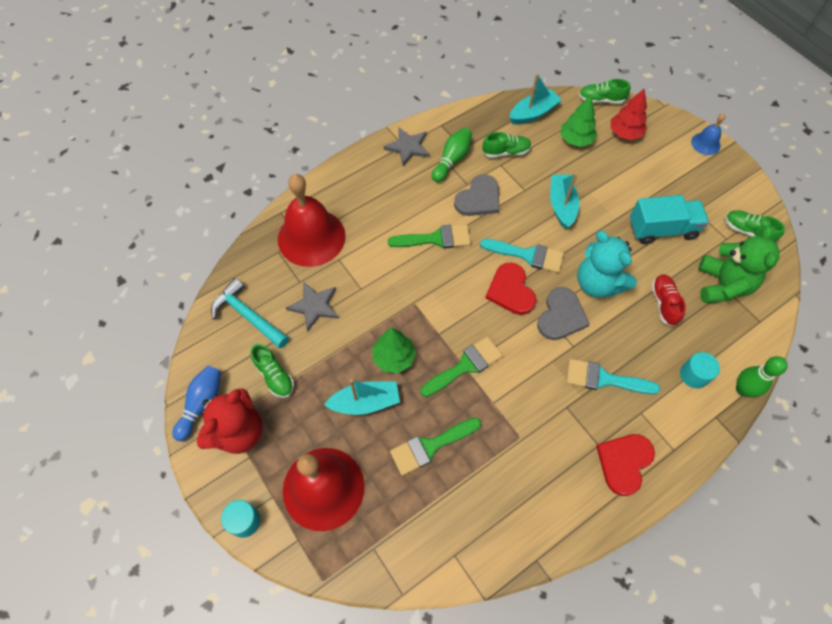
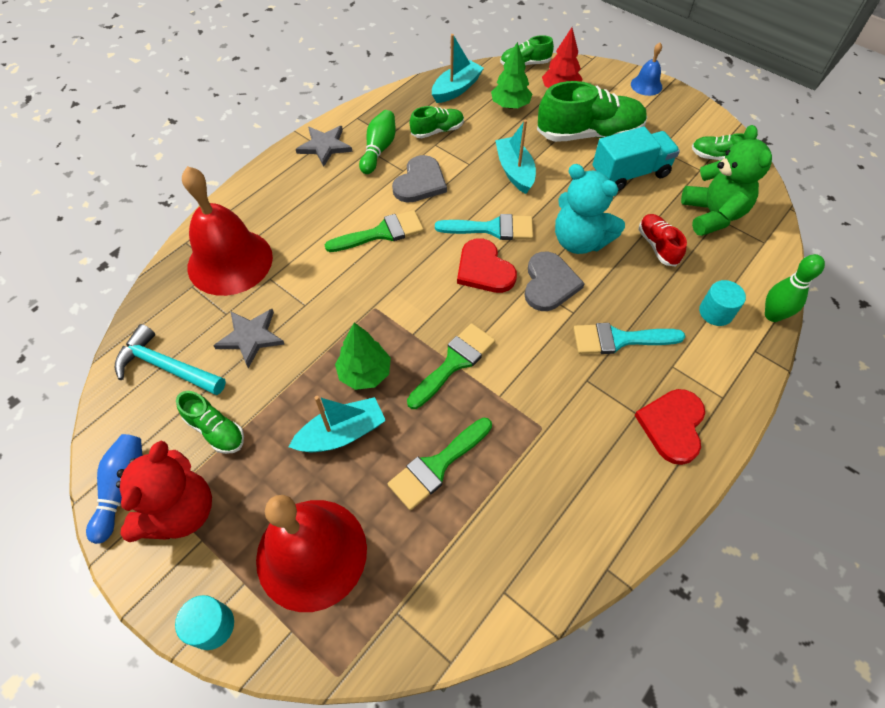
camera: 15 degrees left, 5 degrees down
(637, 183) = (589, 134): none -> green shoe

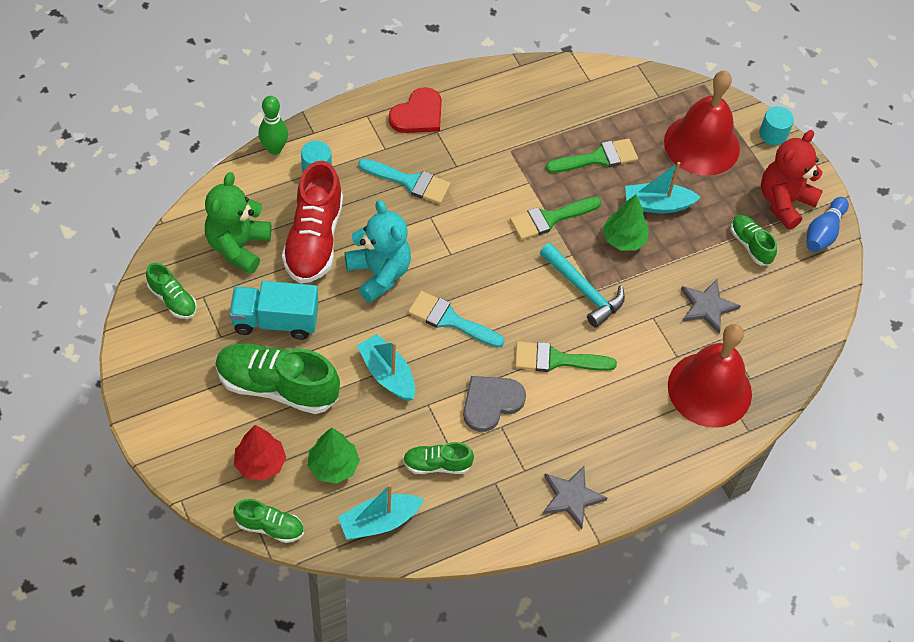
camera: 160 degrees left, 0 degrees up
(166, 367) = (782, 310): turquoise hammer -> turquoise hammer (583, 290)
(378, 150) = (514, 466): green bowling pin -> none
(484, 269) = (481, 284): red heart -> none
(515, 171) = (387, 374): turquoise boat -> turquoise boat turned 135 degrees clockwise
(549, 283) = (433, 248): grey heart -> none
(646, 85) = (156, 427): blue bell -> none
(657, 246) = (314, 240): red shoe -> red shoe, size x1.91

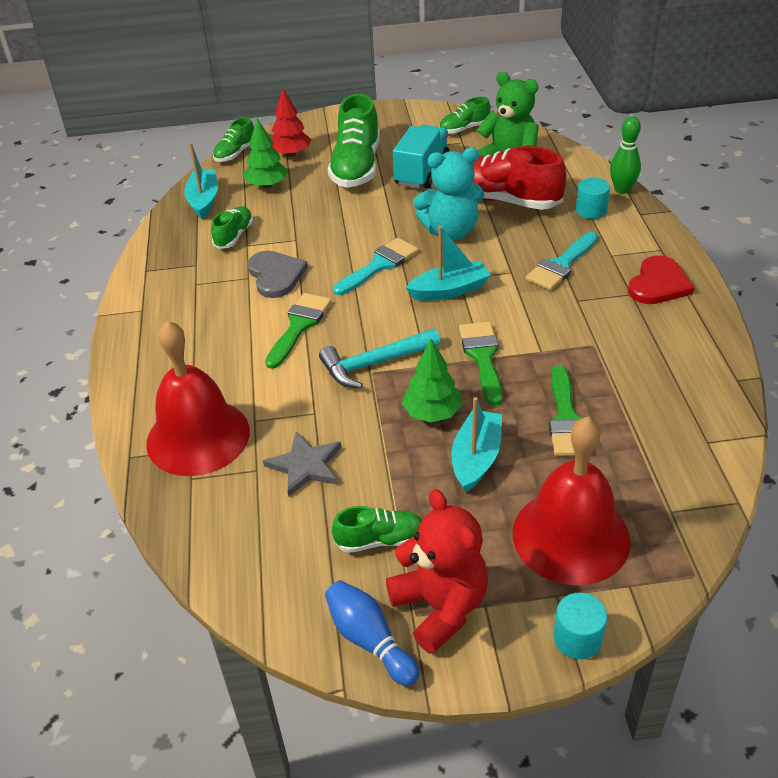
camera: 115 degrees right, 15 degrees down
(277, 386) = (356, 167): green shoe -> green shoe turned 150 degrees clockwise
(387, 374) = (338, 222): turquoise boat -> turquoise boat (449, 290)
(418, 114) = (658, 284): red heart -> red heart turned 120 degrees counterclockwise
(571, 497) = (149, 307): grey star -> none

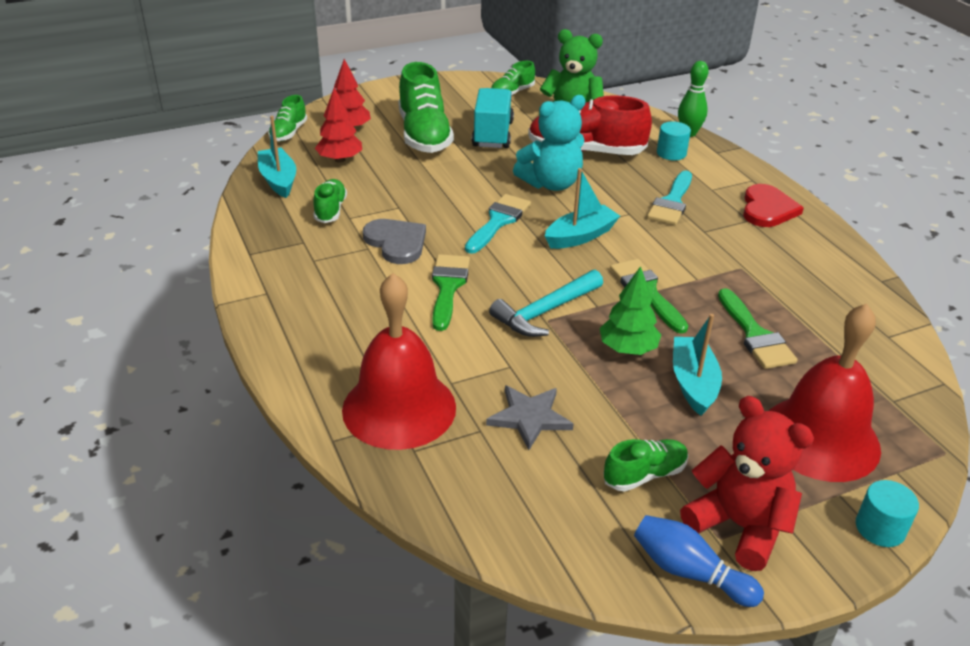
camera: 20 degrees left, 5 degrees down
(267, 185) = (340, 159): green tree -> red tree

